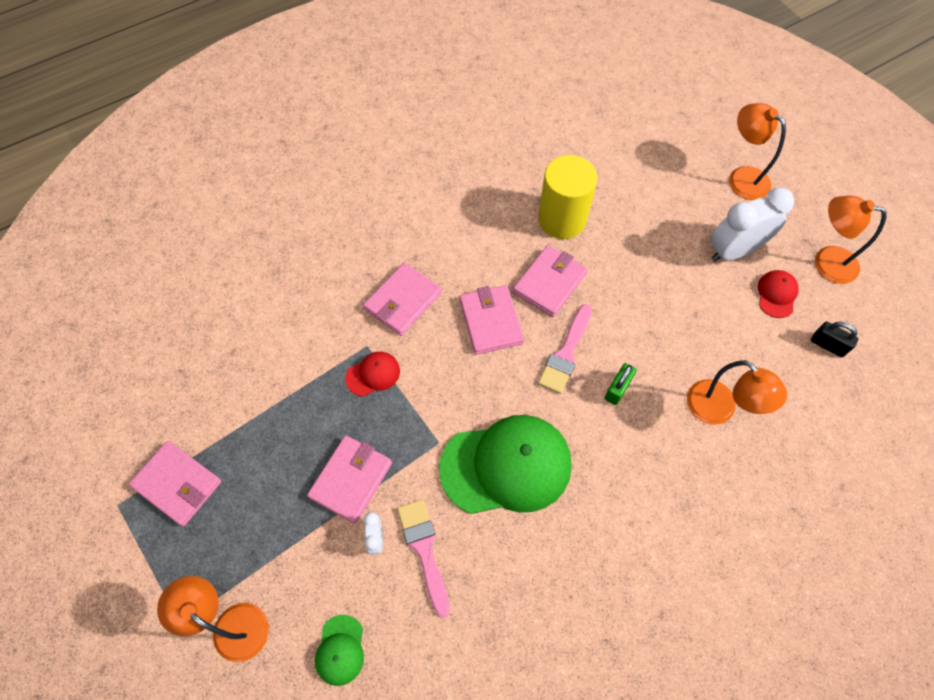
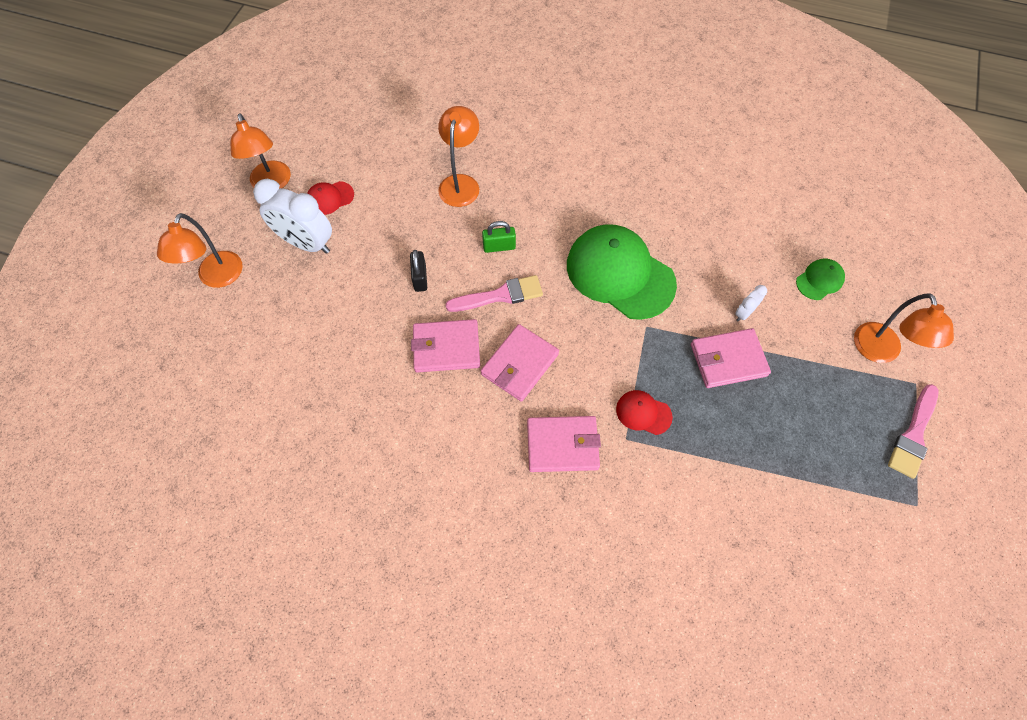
camera: 130 degrees left, 0 degrees up
(177, 484) = (858, 476): pink wallet -> none
(424, 550) = (720, 280): pink brush -> pink brush (913, 435)
(562, 219) = (371, 382): yellow cylinder -> none
(827, 345) = (352, 151): black padlock -> black padlock (420, 278)

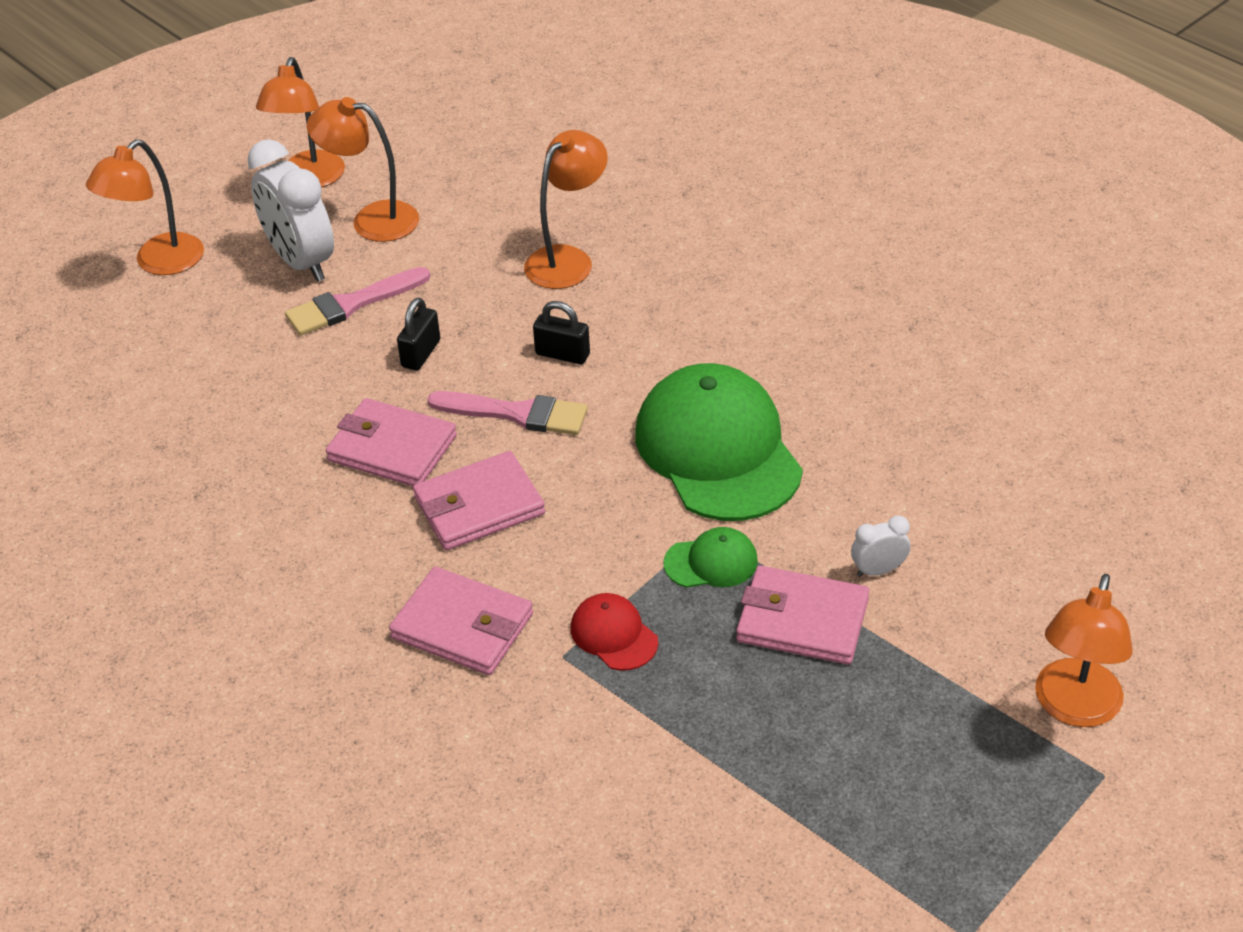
camera: 30 degrees right, 20 degrees down
(330, 198) = (372, 220): red cap -> orange lamp
(499, 247) = (562, 354): green padlock -> black padlock
(819, 280) = (1046, 574): green cap -> green cap (711, 562)
(913, 435) = (1041, 841): pink brush -> pink brush (351, 304)

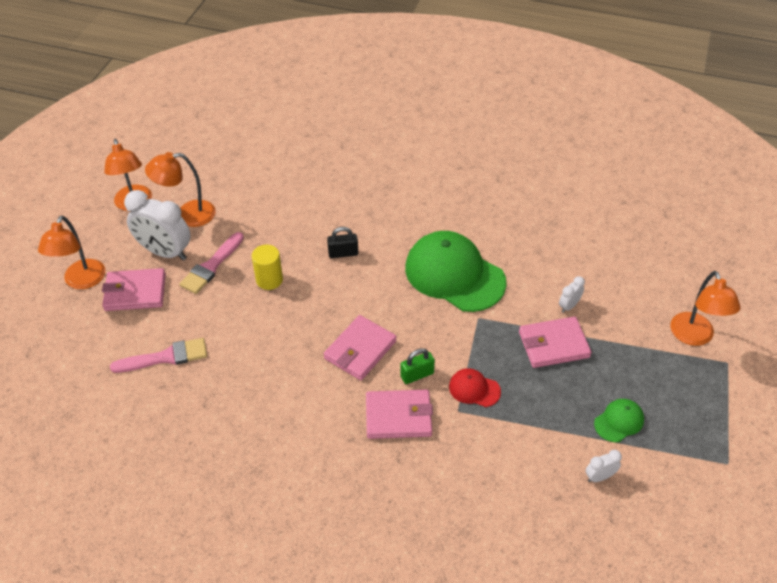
camera: 30 degrees left, 5 degrees up
(392, 448) = (292, 337): pink wallet -> pink wallet (135, 292)
(421, 353) = (269, 280): black padlock -> yellow cylinder
(517, 413) = (343, 293): pink brush -> pink brush (165, 357)
(539, 577) = (417, 375): none -> green padlock
(568, 259) = (309, 202): orange lamp -> none
(711, 562) = (492, 333): green cap -> green cap (619, 421)
(717, 855) = (599, 477): none -> white clock

